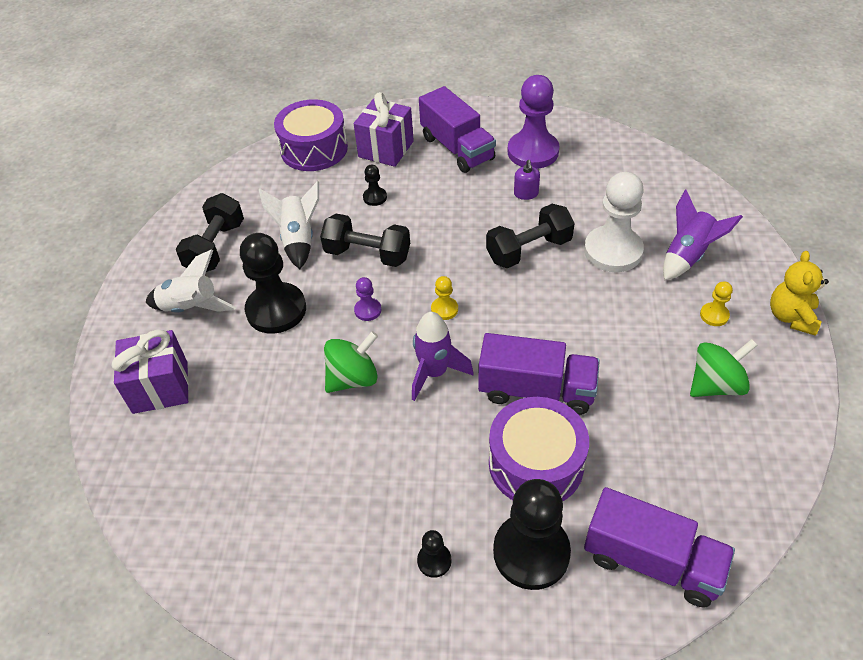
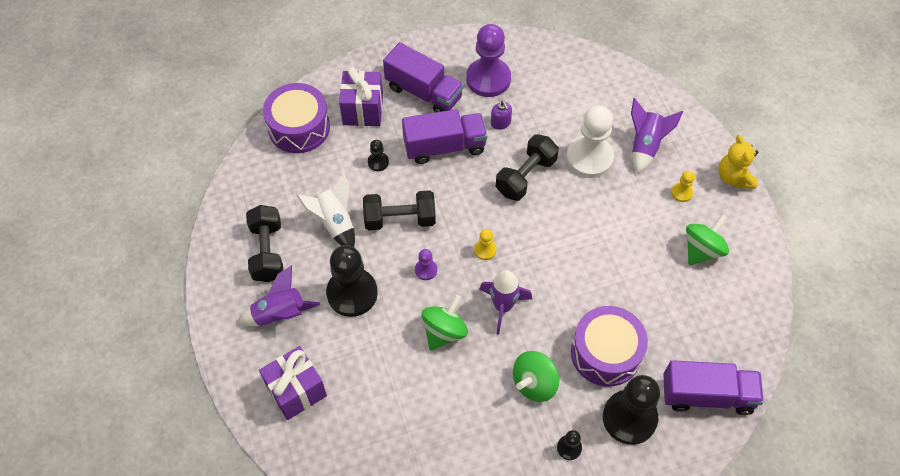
camera: 25 degrees left, 10 degrees up
(191, 308) = (280, 314): white rocket -> purple rocket
(429, 469) = (534, 383): none -> green spinning top
(536, 390) = (582, 295): purple truck -> purple truck (444, 146)

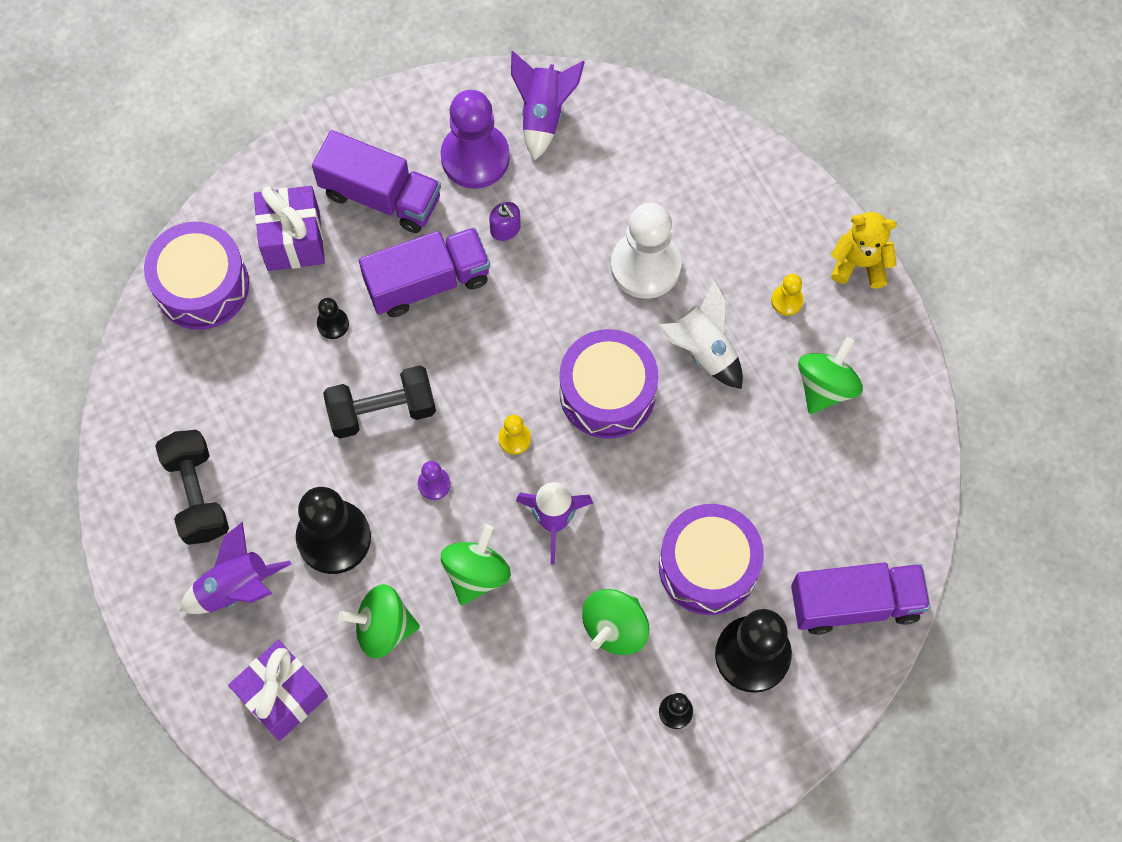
camera: 10 degrees left, 10 degrees up
(335, 223) = (287, 432): white rocket -> white rocket (703, 349)
(374, 357) = (383, 628): none -> green spinning top
(526, 176) = (556, 311): black dumbbell -> none
(552, 231) = (607, 392): none -> purple drum
(645, 146) = (725, 232): purple rocket -> purple rocket (543, 114)
(734, 177) = (860, 263): yellow teddy bear -> yellow teddy bear turned 120 degrees clockwise

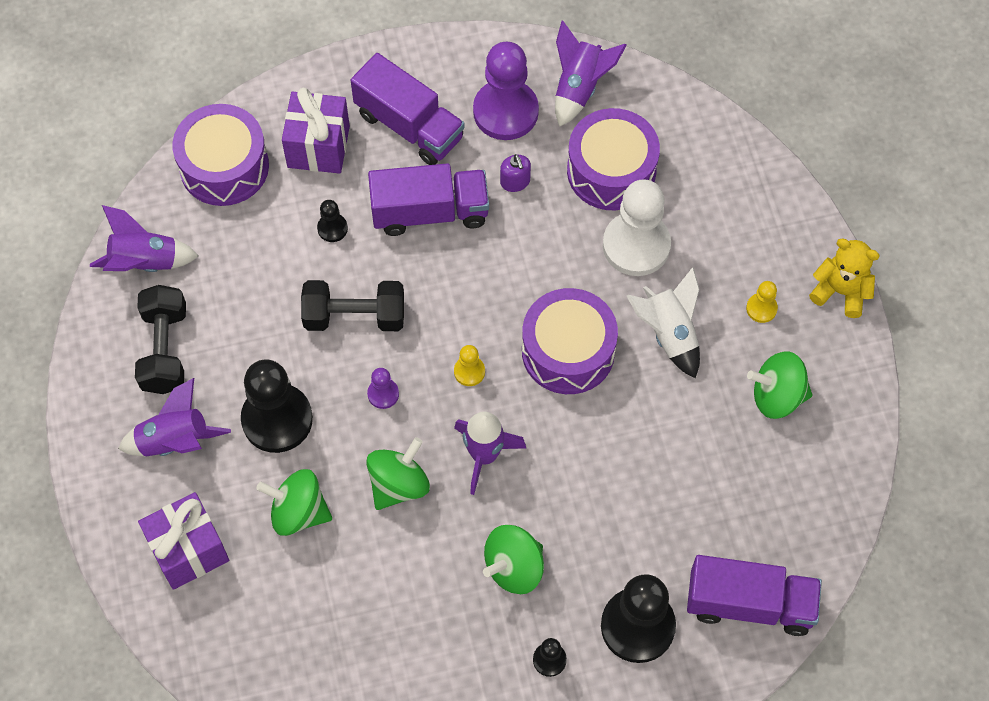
camera: 15 degrees right, 5 degrees down
(149, 408) = (145, 263): none -> purple rocket
(708, 566) = (618, 533): purple drum -> purple drum (611, 171)
(825, 386) = (777, 396): green spinning top -> green spinning top turned 135 degrees counterclockwise

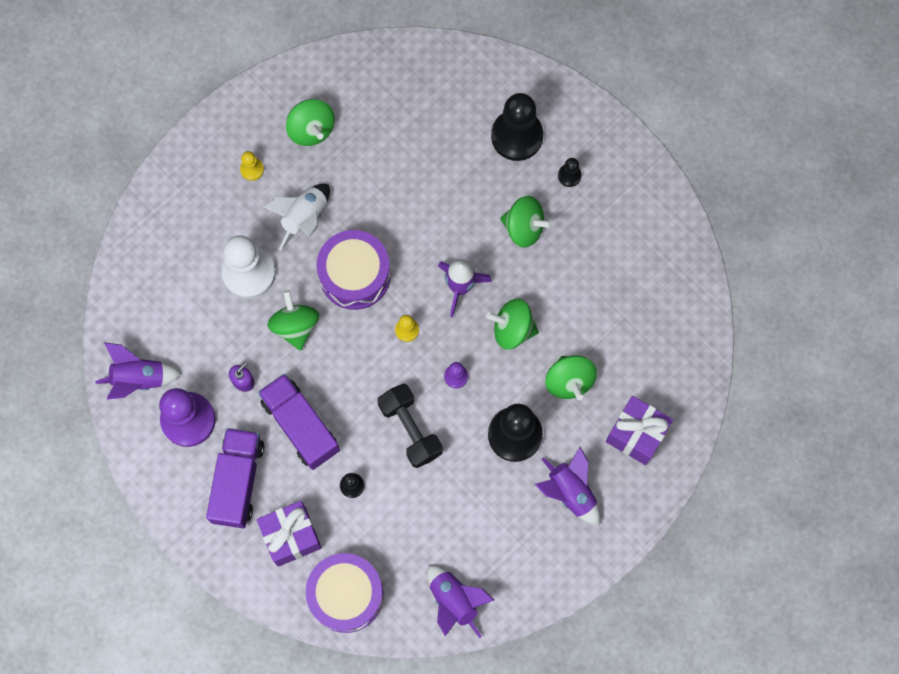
camera: 120 degrees left, 10 degrees up
(165, 349) = (510, 542): black dumbbell -> none
(545, 261) = (295, 326): none -> green spinning top
(611, 171) = (198, 320): purple drum -> none
(749, 603) = (463, 80): purple truck -> none
(840, 291) = (210, 126): yellow teddy bear -> none

